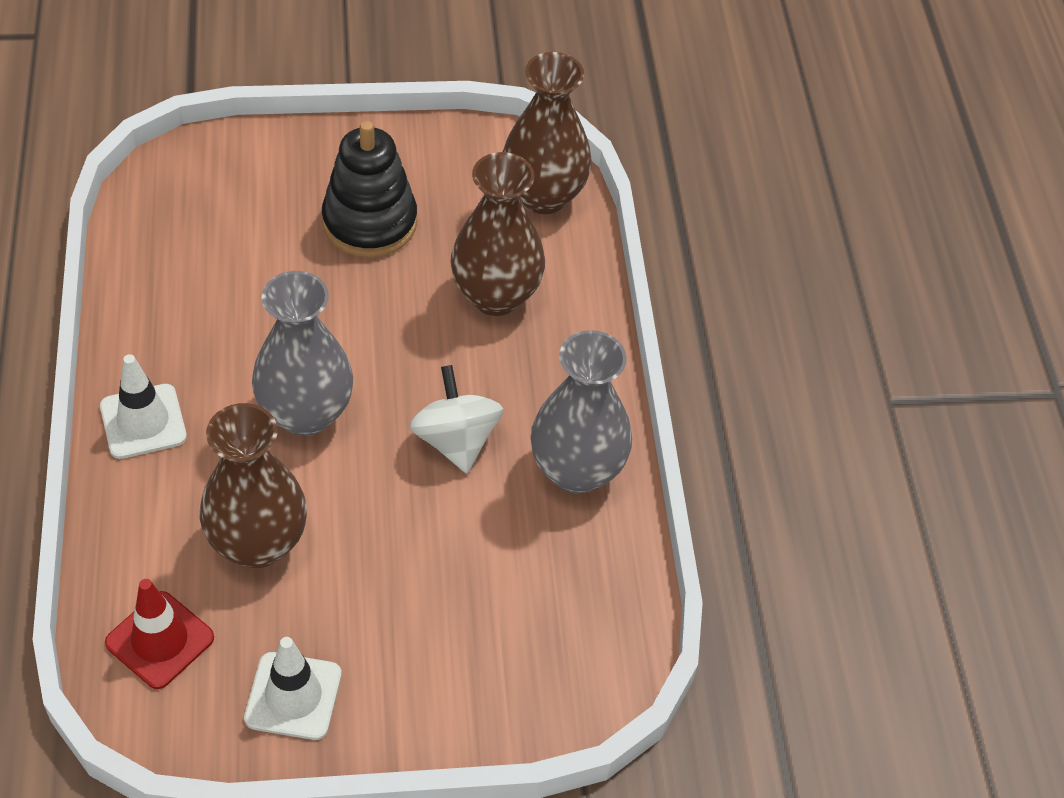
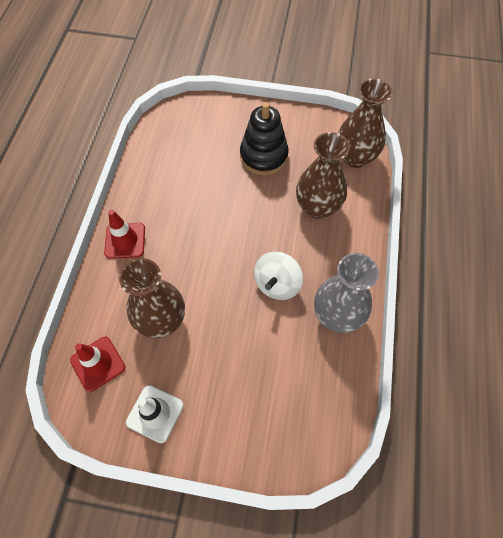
camera: 20 degrees right, 10 degrees up
(143, 421) = (125, 240): white traffic cone -> red traffic cone
(305, 413) = (205, 253): grey vase -> none
(455, 440) = (277, 284): white spinning top -> white spinning top turned 150 degrees counterclockwise

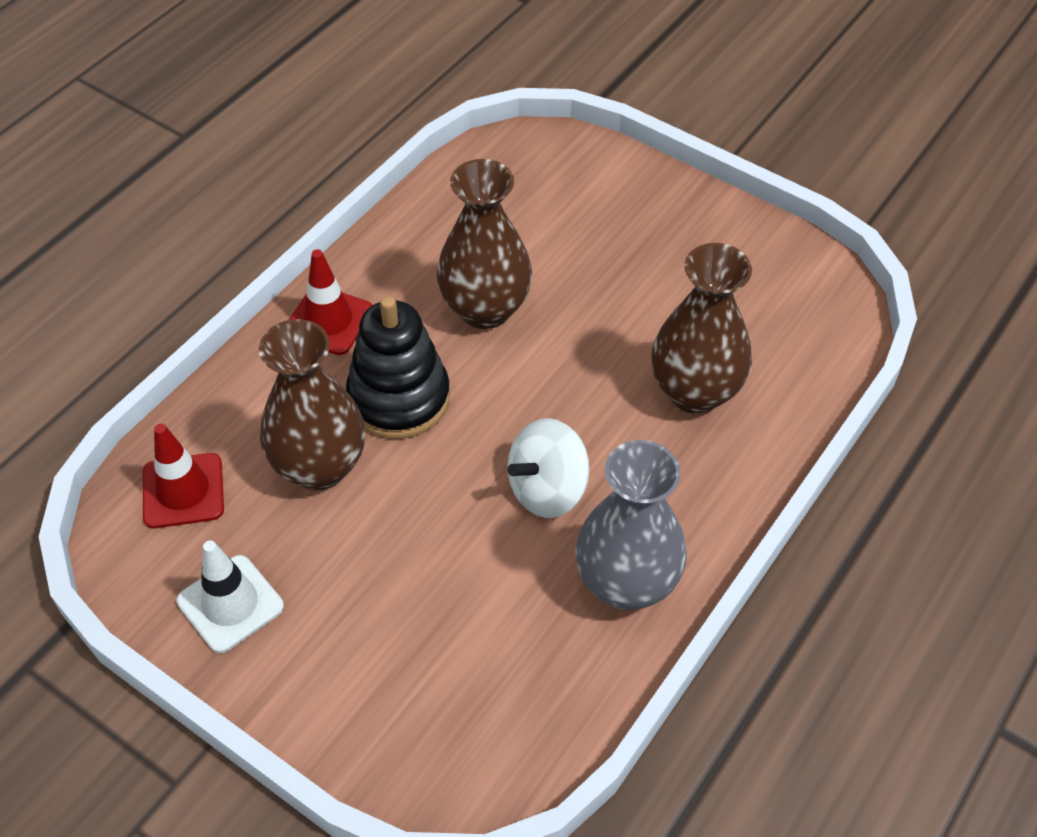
camera: 25 degrees right, 10 degrees down
(263, 156) = (644, 271): black stacking toy -> black stacking toy (399, 398)
(355, 157) = (817, 333): brown vase -> brown vase (485, 309)

